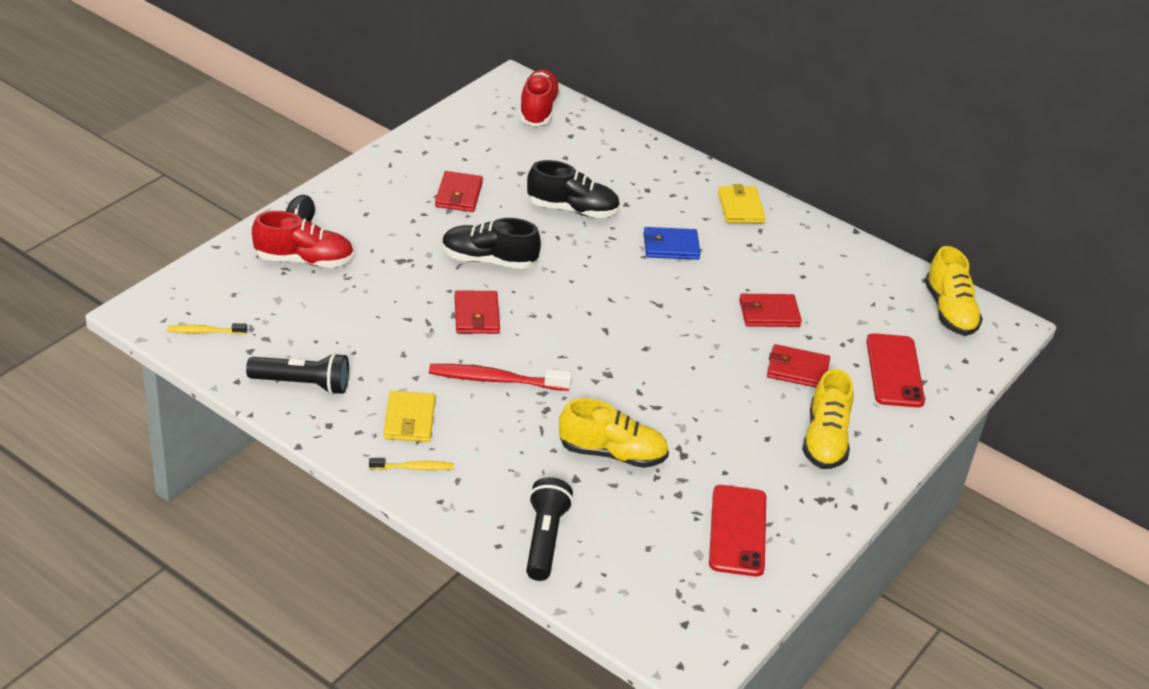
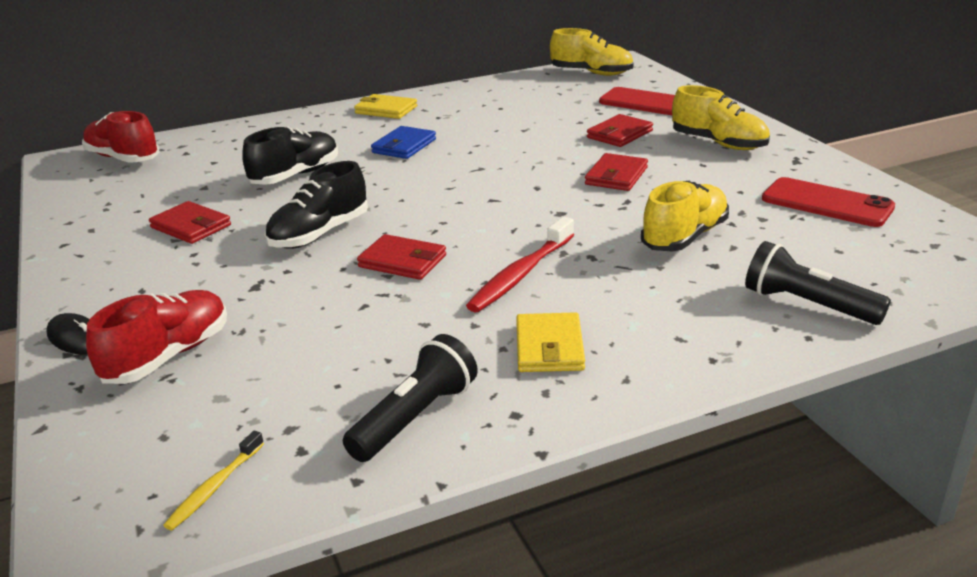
camera: 55 degrees left, 10 degrees down
(409, 420) = (549, 347): yellow wallet -> yellow wallet turned 60 degrees clockwise
(413, 468) = (641, 365): yellow toothbrush -> none
(769, 313) = (536, 129): red wallet -> red wallet (616, 176)

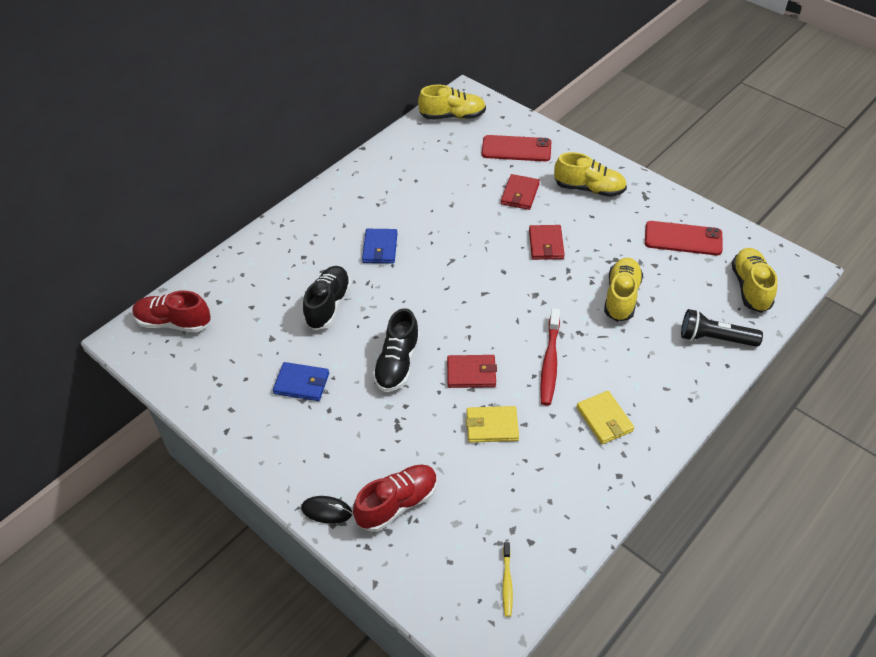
camera: 25 degrees left, 20 degrees up
(168, 356) = (397, 504): red shoe -> red shoe turned 45 degrees clockwise
(191, 226) = (302, 383): red wallet -> blue wallet
(386, 110) = (331, 204): yellow wallet -> yellow wallet (492, 426)
(415, 418) = (571, 497): black flashlight -> none
(909, 266) = (750, 287): none -> yellow shoe

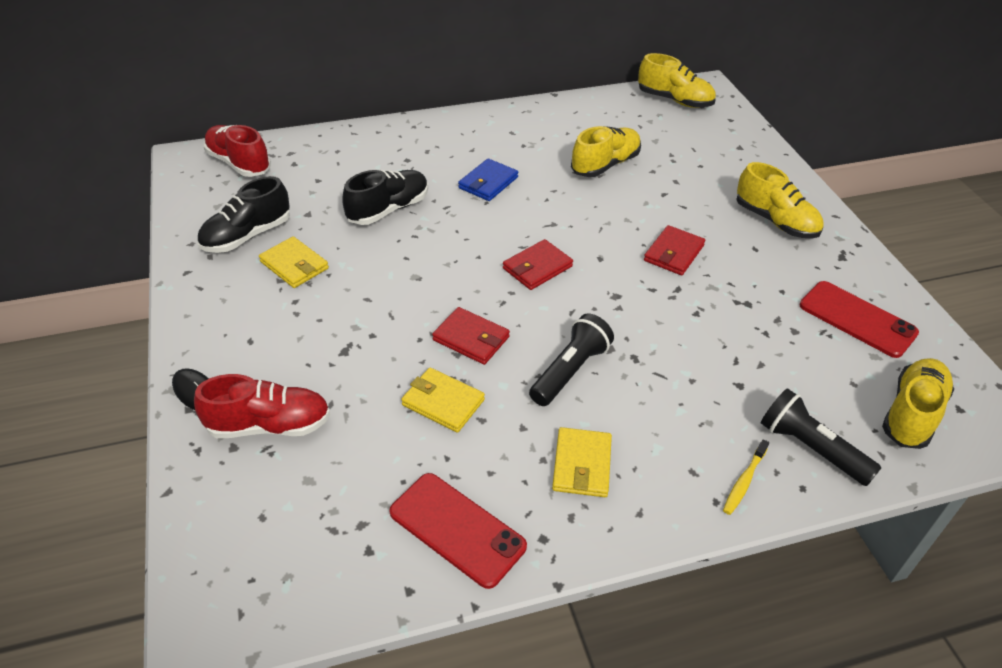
camera: 30 degrees right, 5 degrees down
(302, 383) = (294, 265): blue wallet -> yellow wallet
(397, 363) = (403, 292): black shoe -> black shoe (247, 236)
(507, 582) = (299, 579): yellow toothbrush -> yellow toothbrush (744, 481)
(516, 149) = (720, 153): red phone -> red phone (457, 529)
(520, 194) = (686, 194): red wallet -> red wallet (537, 267)
(550, 362) = (570, 371): red toothbrush -> black flashlight
(621, 297) = (720, 345): yellow shoe -> yellow shoe (605, 165)

